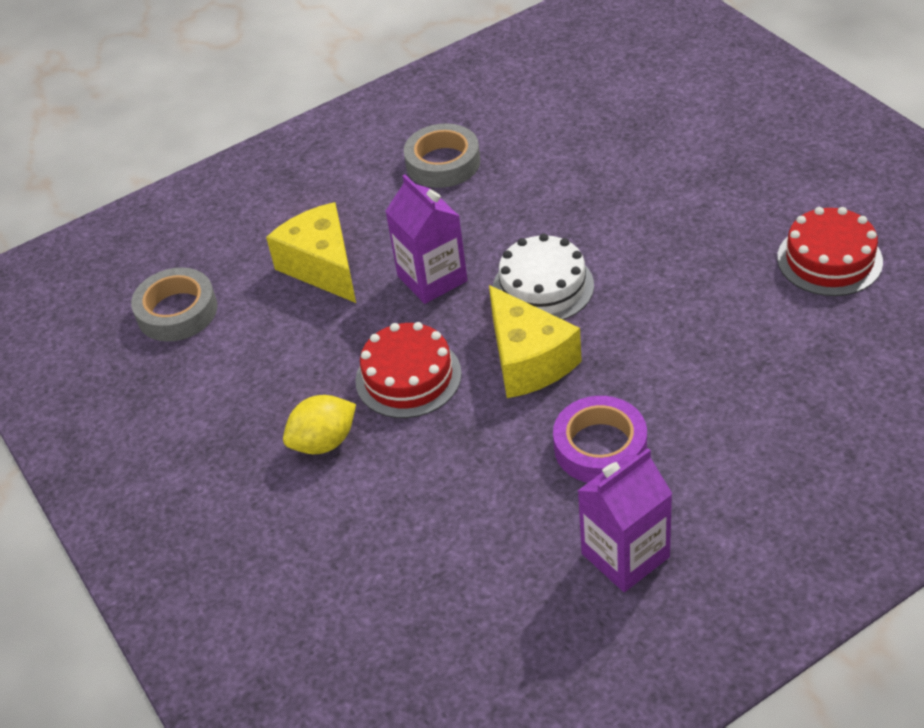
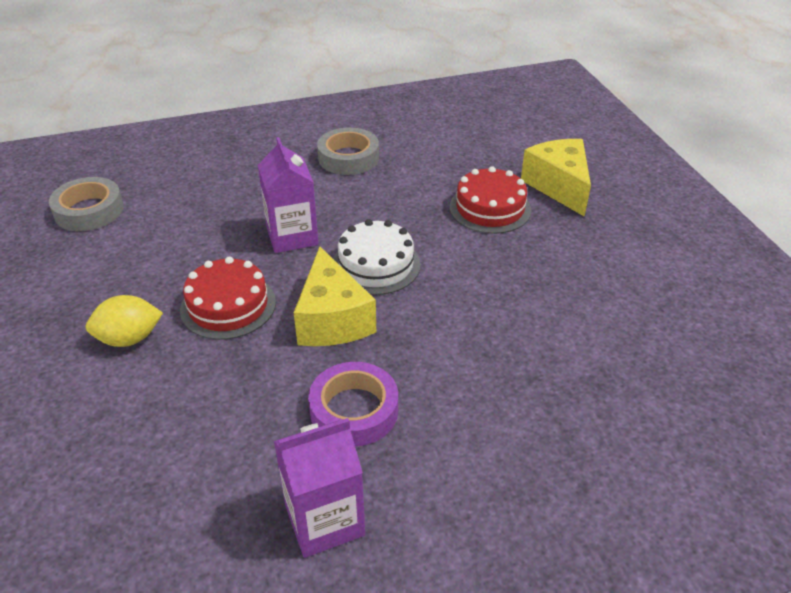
camera: 10 degrees right, 5 degrees down
(322, 266) = (215, 206): yellow cheese -> yellow cheese (559, 186)
(829, 259) = (631, 306): red cake -> red cake (490, 208)

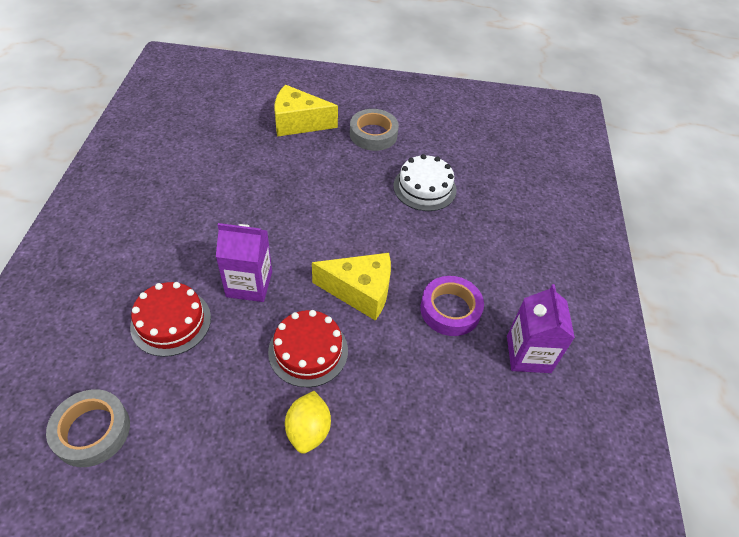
camera: 70 degrees left, 10 degrees up
(348, 157) = (170, 213): grey tape -> grey tape (373, 134)
(376, 265) = (317, 247): white cake -> white cake (424, 188)
(490, 208) = (297, 164): red cake -> red cake (171, 322)

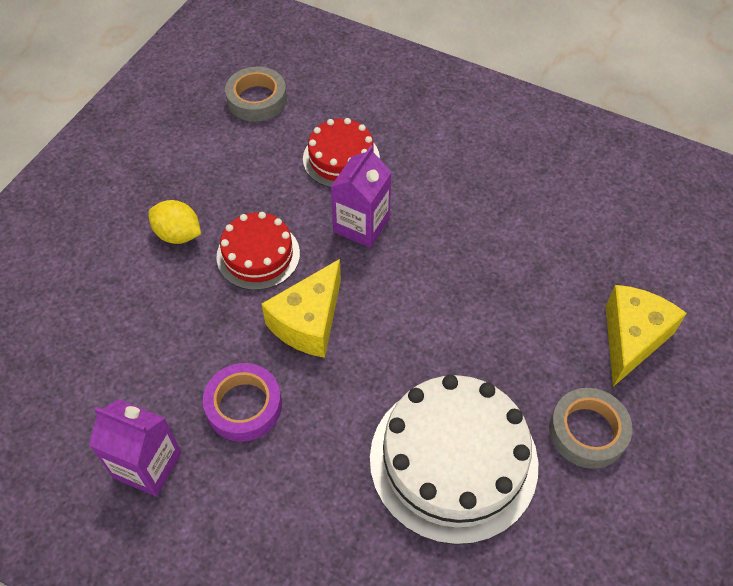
camera: 115 degrees right, 5 degrees up
(424, 188) = (453, 460): white cake -> white cake, size x1.74

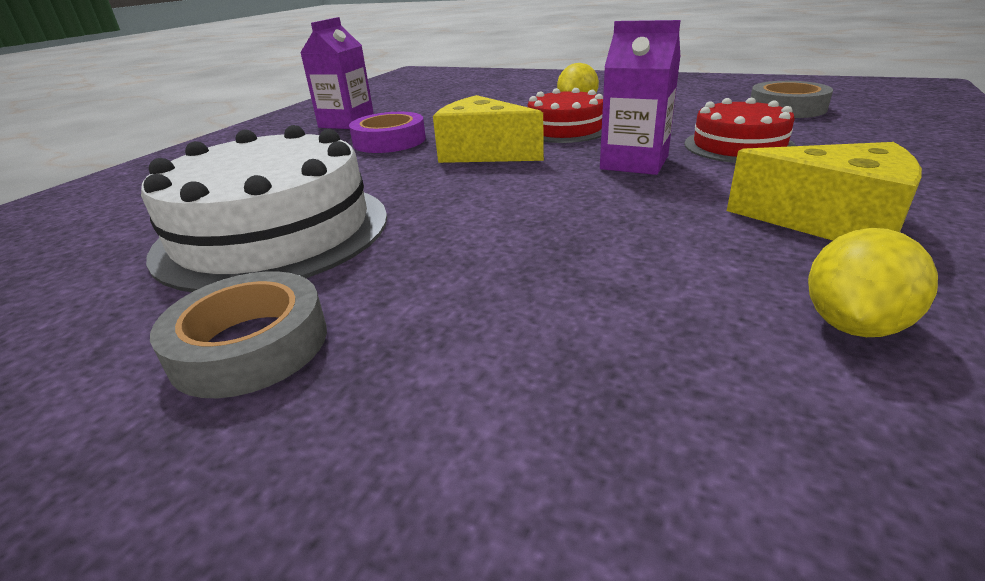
camera: 90 degrees right, 25 degrees down
(567, 197) = (853, 324): none -> yellow lemon
(632, 339) = (454, 420): yellow cheese -> yellow cheese (831, 222)

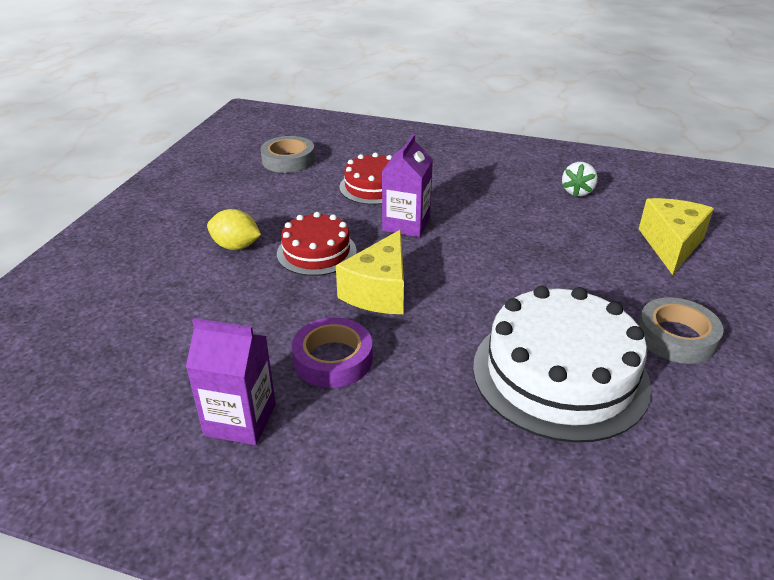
camera: 100 degrees left, 5 degrees up
(831, 222) = (490, 180): yellow cheese -> yellow cheese (671, 245)
(853, 324) = (577, 192): yellow lemon -> white strawberry

